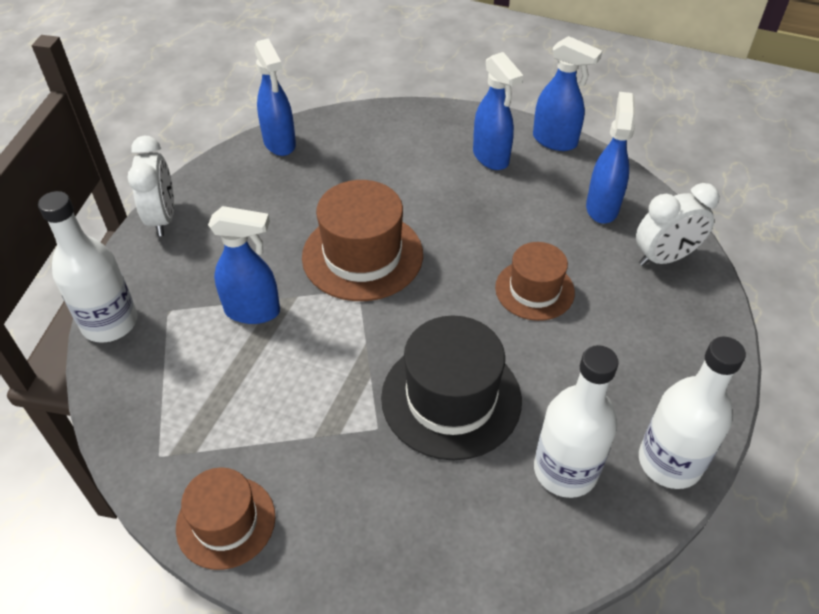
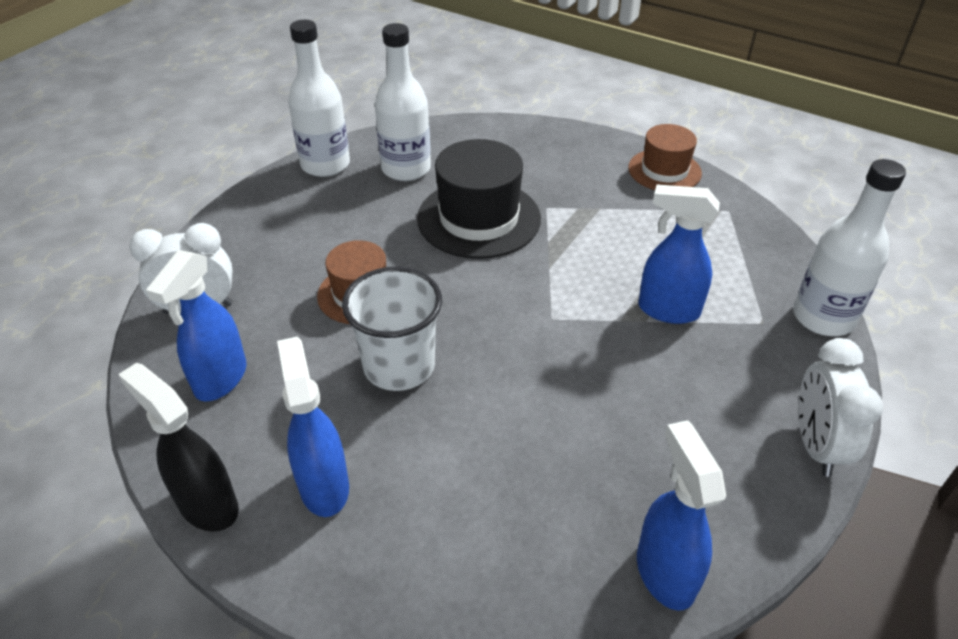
camera: 170 degrees left, 5 degrees down
(362, 255) = (542, 356): brown hat -> none
(474, 233) = (399, 366): none -> white cup
(555, 141) = (207, 505): blue spray bottle -> black spray bottle

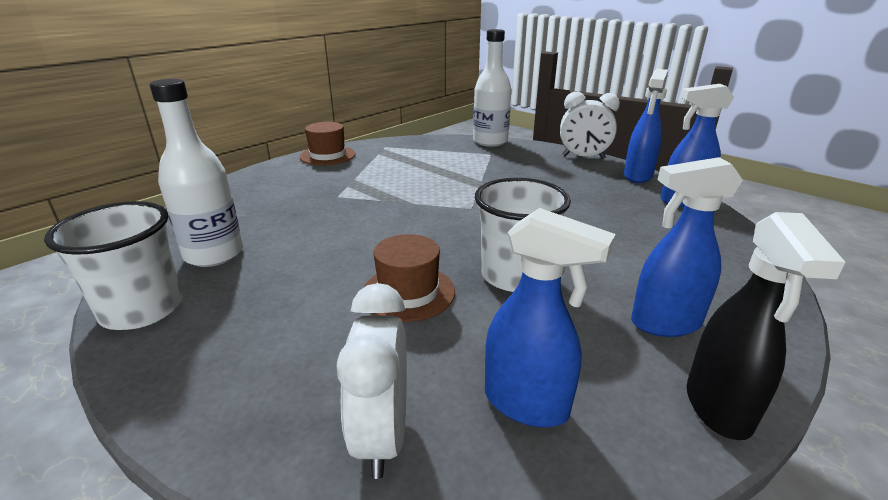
camera: 80 degrees left, 15 degrees down
(207, 505) = (718, 408): black spray bottle -> black spray bottle turned 45 degrees counterclockwise
(325, 165) = (142, 309): white bottle -> white cup
(479, 218) = (331, 224): black hat -> none
(667, 310) = (473, 173): blue spray bottle -> blue spray bottle (638, 176)

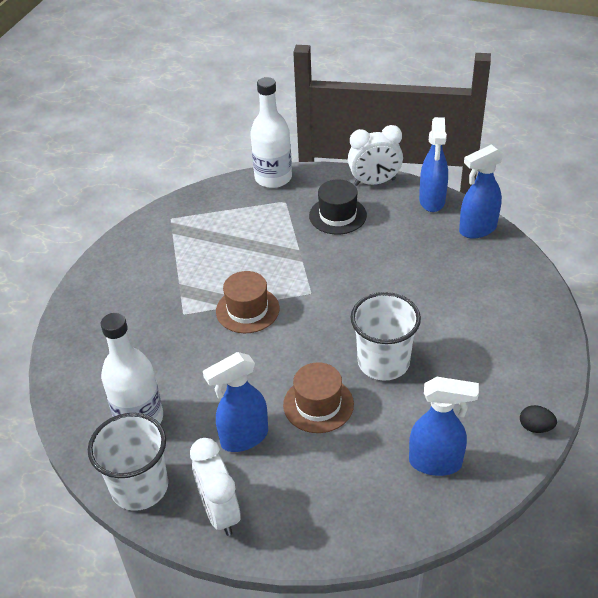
camera: 20 degrees left, 15 degrees up
(327, 155) = (122, 252): brown hat -> brown hat (247, 310)
(382, 435) = (369, 511): white clock -> white clock (220, 512)
(534, 168) = (337, 215): none -> black hat
(664, 323) = (494, 373): blue spray bottle -> blue spray bottle (244, 438)
(718, 408) = (535, 427): black spray bottle -> black egg

